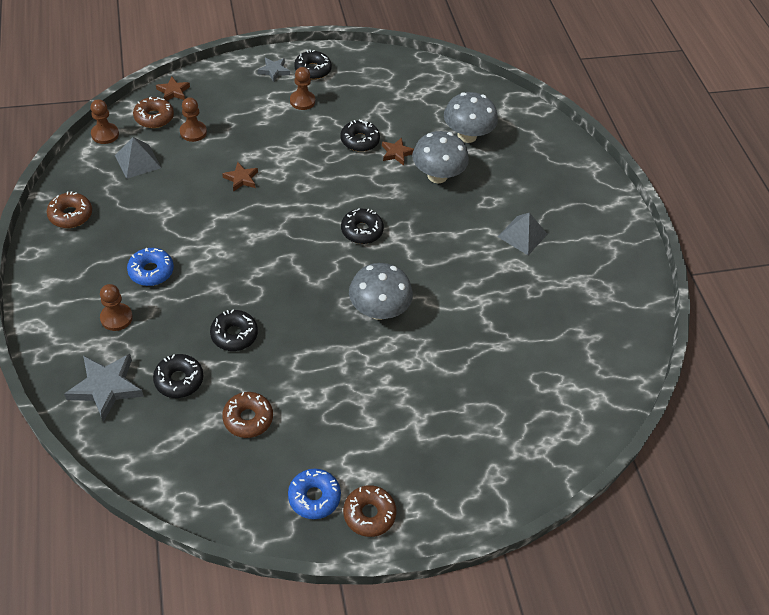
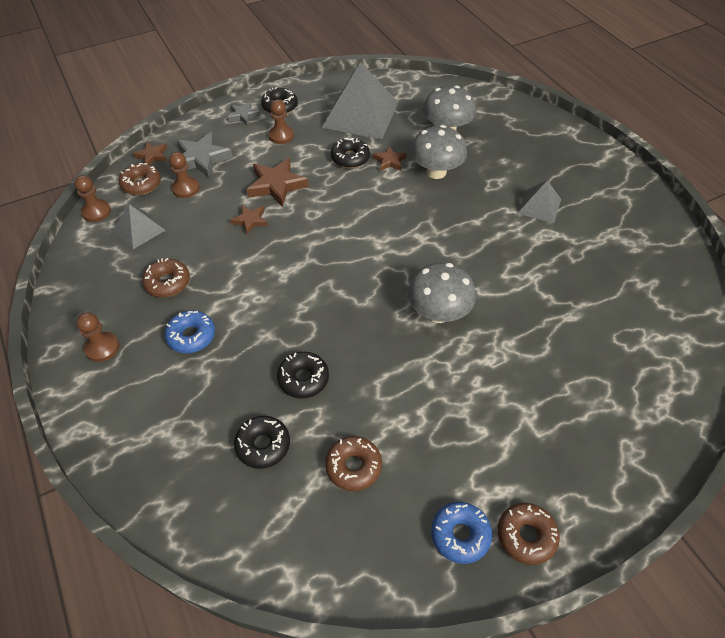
camera: 10 degrees left, 0 degrees up
(71, 215) = (85, 300): brown donut -> brown donut (167, 283)
(106, 387) = (185, 478): grey star -> grey star (201, 158)
(116, 318) = (171, 396): brown pawn -> brown pawn (102, 348)
(278, 150) = (276, 185): none -> brown star
(362, 231) = (388, 240): black donut -> none
(389, 98) = (360, 114): none -> grey pyramid

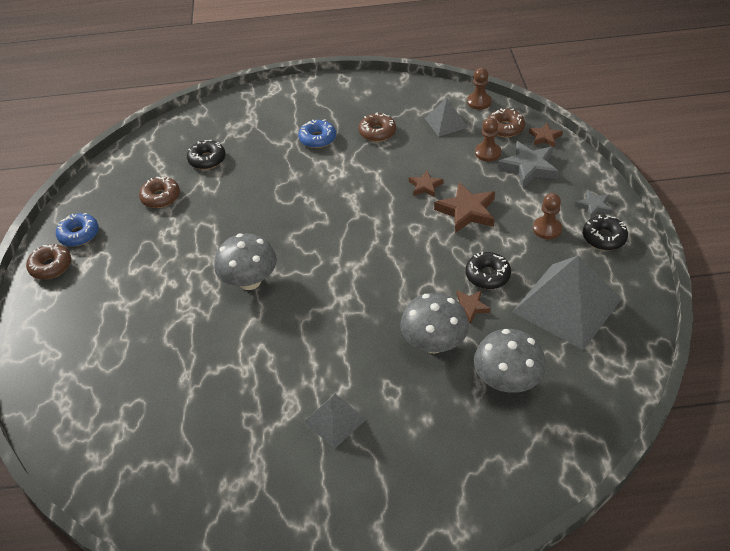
camera: 115 degrees right, 5 degrees down
(102, 348) = (333, 99): brown pawn -> none
(303, 379) = (243, 187): black donut -> none

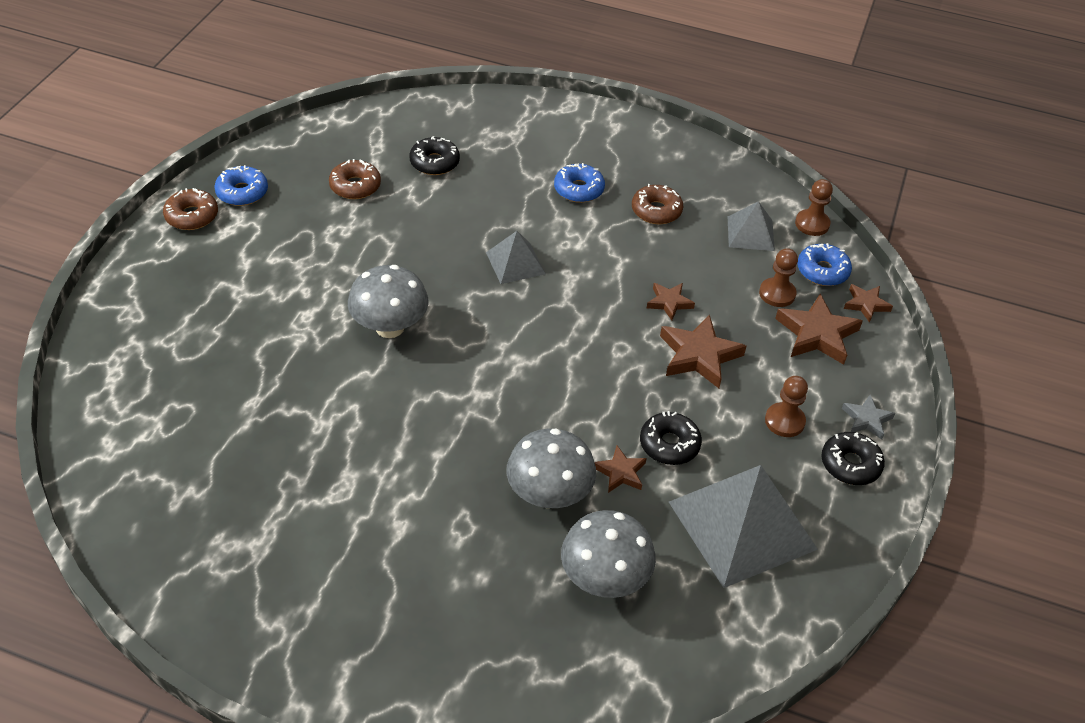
camera: 20 degrees right, 0 degrees up
(334, 420) = (379, 528): grey pyramid -> grey pyramid (515, 263)
(505, 128) = (822, 271): brown donut -> blue donut
(529, 167) = (817, 334): grey star -> brown star

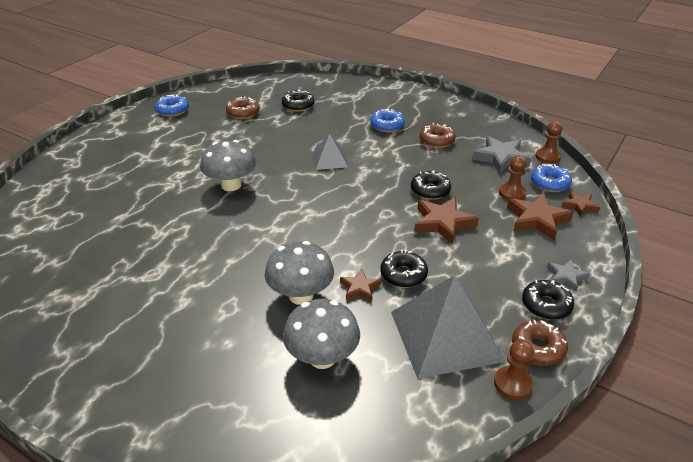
camera: 15 degrees right, 10 degrees down
(192, 216) = (136, 119): brown donut -> brown donut (538, 348)
(669, 302) = (430, 190): brown star -> black donut
(750, 233) = (501, 158): grey pyramid -> grey star
(784, 421) = (498, 270): brown pawn -> brown pawn (512, 384)

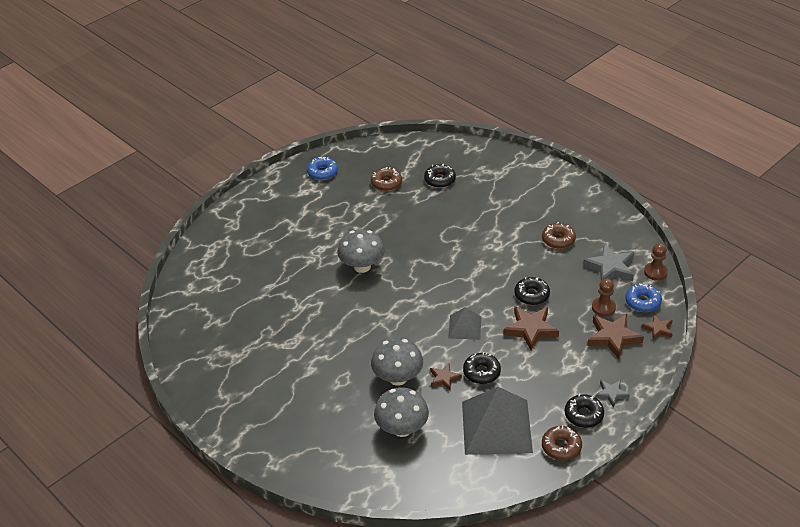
camera: 15 degrees right, 5 degrees up
(330, 159) = (453, 249): grey pyramid -> grey pyramid (465, 327)
(387, 126) = (517, 216): blue donut -> none
(512, 384) = (531, 469): brown pawn -> none

